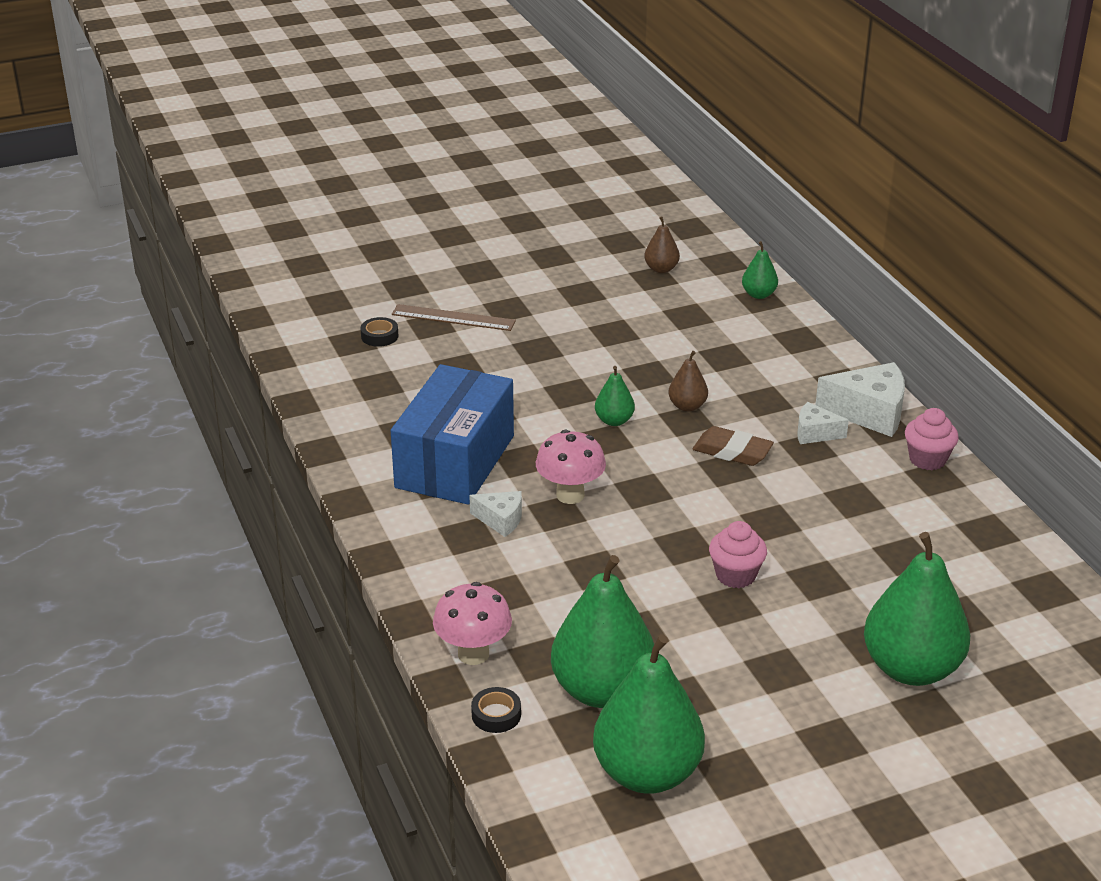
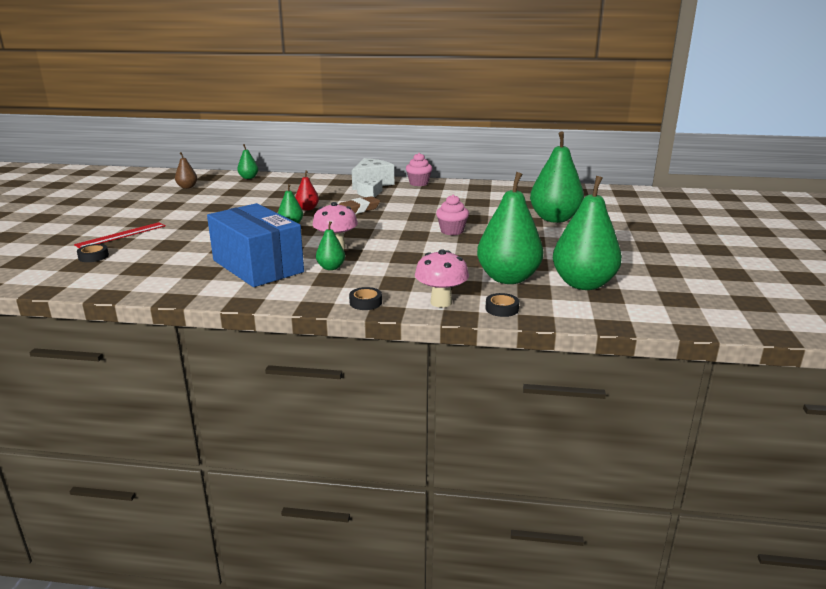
camera: 60 degrees left, 10 degrees down
(423, 591) = (365, 302): none -> black tape
(453, 318) = (121, 235): brown ruler -> red ruler
(501, 520) = (331, 267): white cheese -> green pear
(687, 406) = (307, 209): brown pear -> red pear

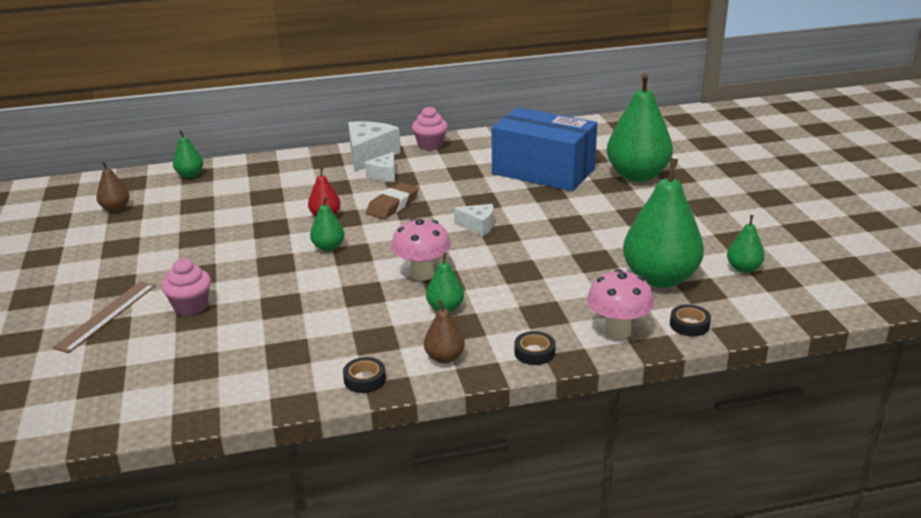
camera: 20 degrees left, 5 degrees up
(93, 256) = (105, 362): black tape -> black tape (364, 379)
(121, 235) = (106, 315): red ruler -> brown ruler
(258, 266) = (351, 326): blue box -> blue box (543, 171)
(300, 293) = (444, 357): none -> brown pear
(404, 229) = (478, 226): none -> white cheese
(452, 231) = (538, 218): pink cupcake -> pink cupcake (191, 306)
(583, 284) = (743, 268): green pear -> green pear, size x0.47

